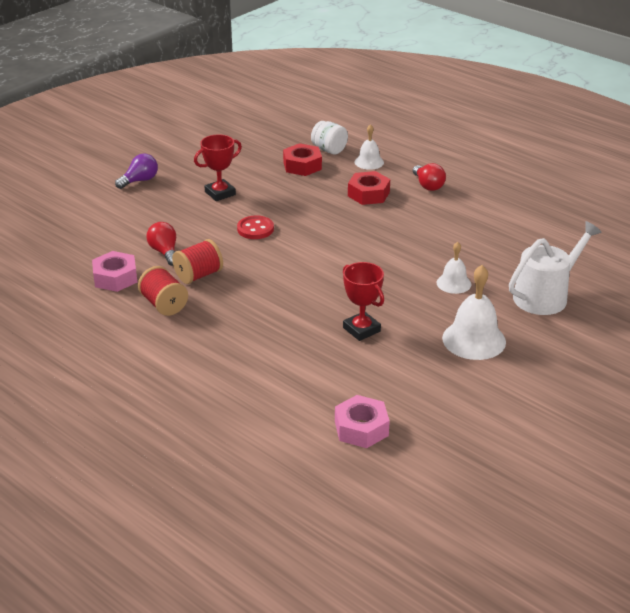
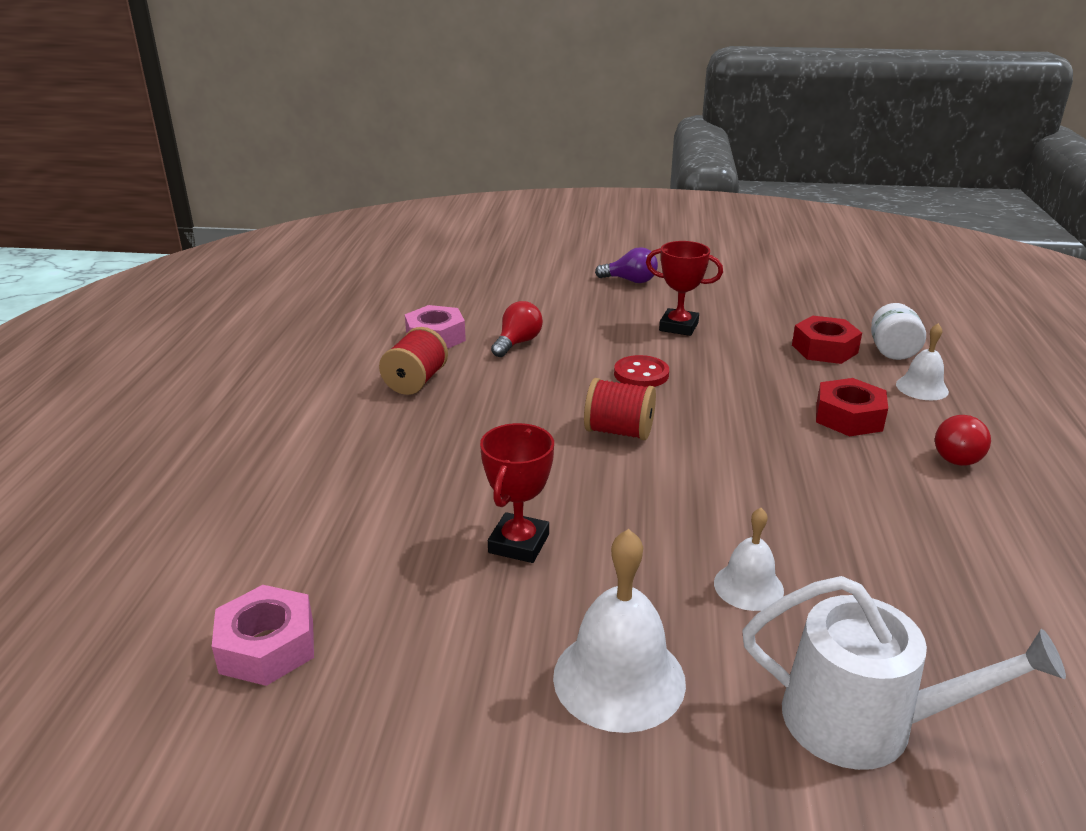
camera: 55 degrees right, 5 degrees down
(198, 275) = (498, 378): red spool -> red spool (619, 431)

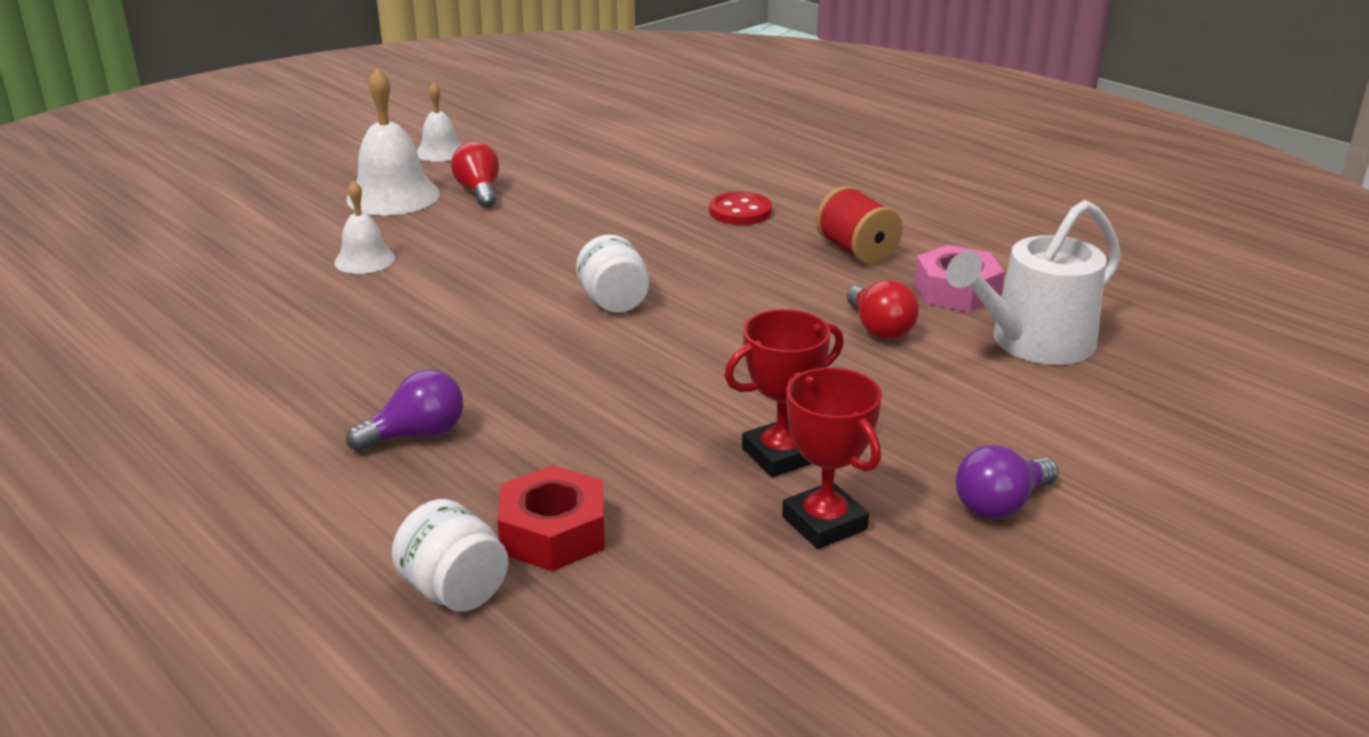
camera: 130 degrees right, 0 degrees up
(267, 646) = (589, 133): pink nut -> none
(519, 543) = (549, 212): red trophy -> red trophy (824, 523)
(619, 431) = (614, 302): red spool -> white jar
(641, 374) = (698, 365): red button -> red button (740, 211)
(848, 417) = (417, 435): red nut -> purple light bulb
(864, 722) = (233, 238): white watering can -> white watering can (1033, 343)
(922, 387) = (360, 535): white bell -> white bell (440, 152)
(958, 455) = (257, 451): red light bulb -> red light bulb (479, 192)

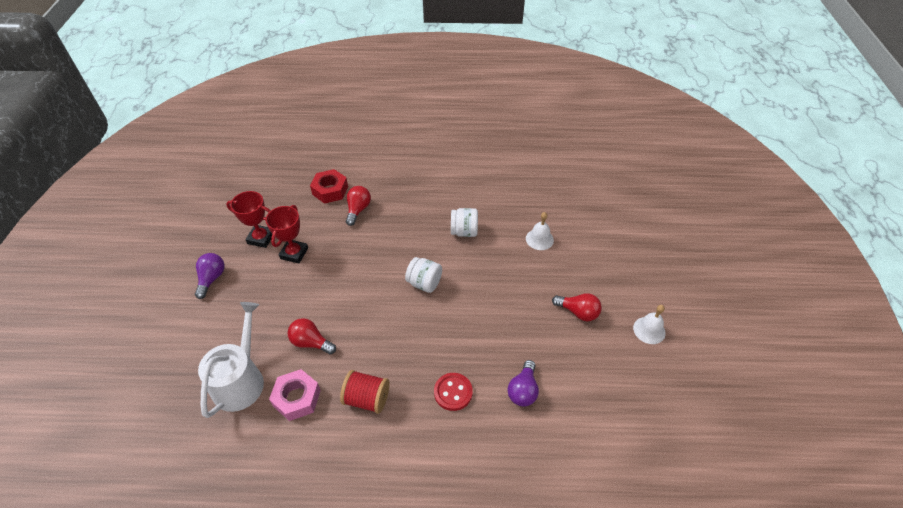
camera: 135 degrees right, 20 degrees up
(393, 196) = (601, 281): white bell -> none
(417, 435) = (404, 191): purple light bulb -> purple light bulb (523, 390)
(454, 590) = (335, 165): white jar -> white jar (464, 231)
(555, 457) = (358, 210): none -> red light bulb

